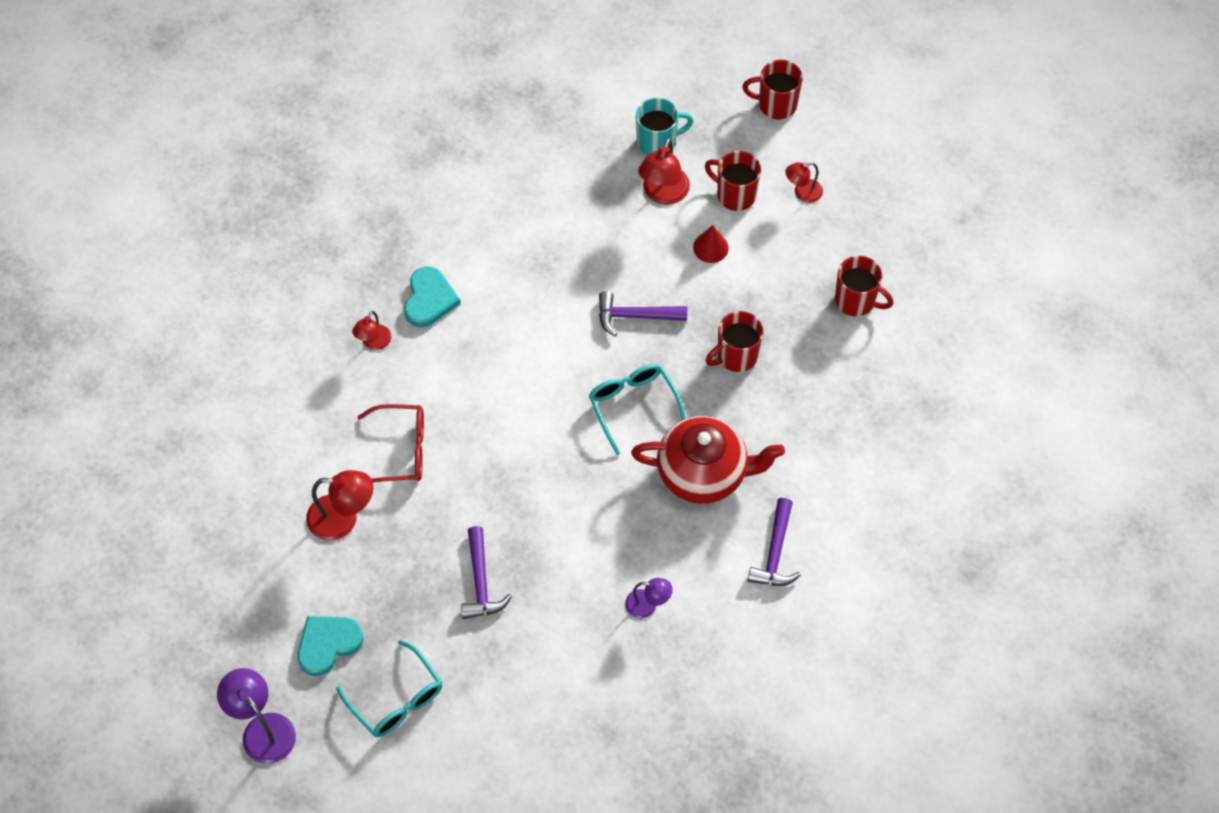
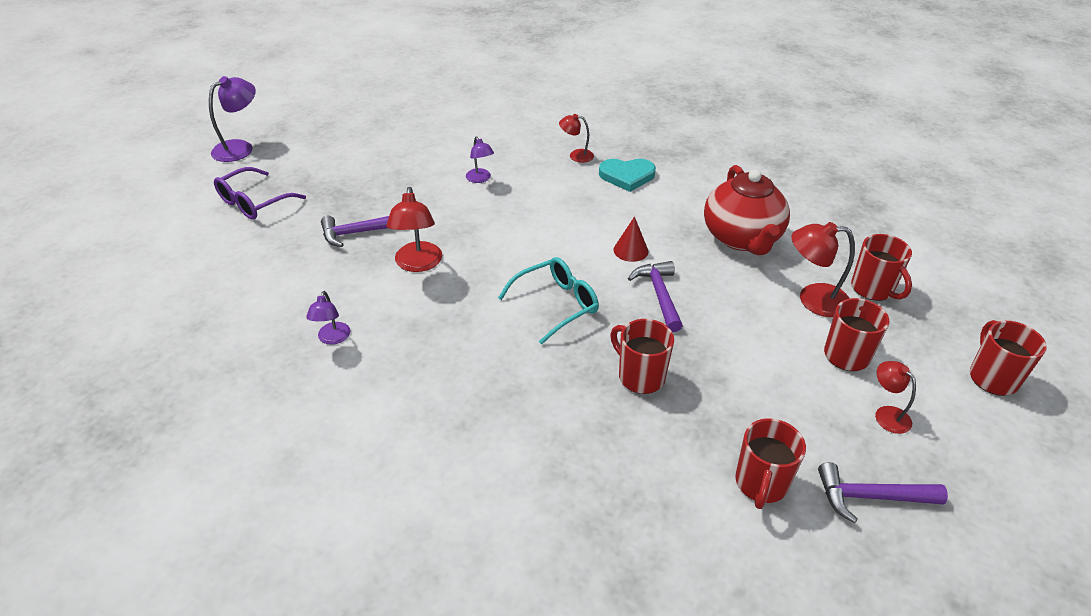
camera: 80 degrees right, 20 degrees down
(328, 644) = (306, 166): turquoise heart -> none
(343, 519) = (415, 160): red lamp -> red lamp (418, 264)
(397, 699) = (253, 203): turquoise glasses -> purple glasses
(401, 450) = (480, 179): red glasses -> purple lamp
(657, 142) = (873, 289): turquoise mug -> red mug
(704, 473) = (488, 365): red teapot -> red teapot (741, 238)
(710, 247) = (768, 342): red cone -> red cone (630, 250)
(775, 553) = (395, 436): purple hammer -> purple hammer (870, 497)

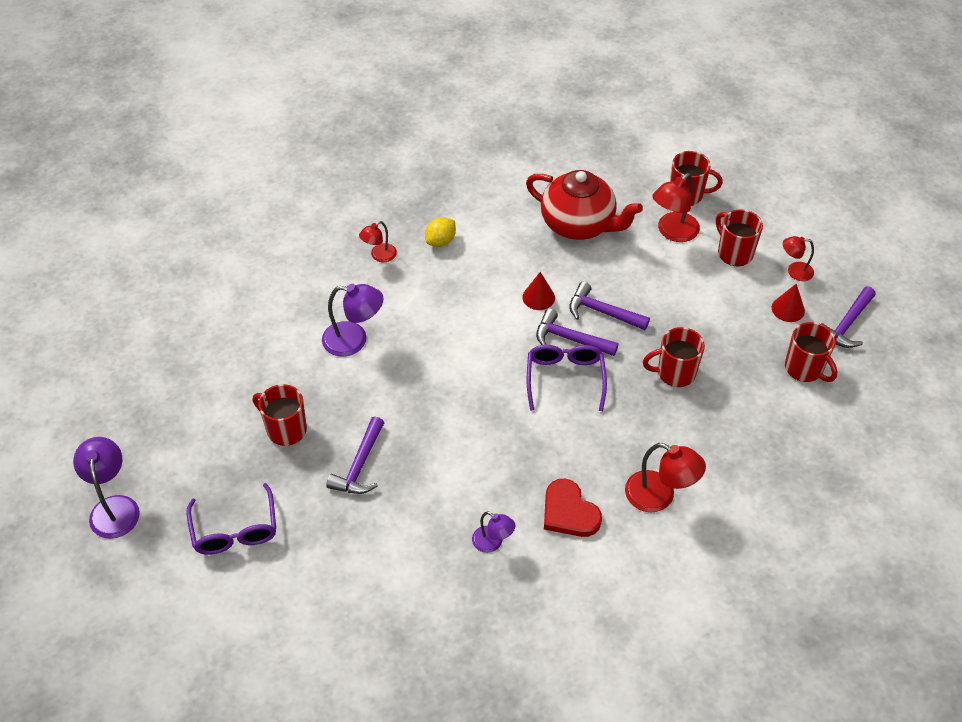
camera: 55 degrees left, 10 degrees up
(403, 373) = (569, 512): none -> red heart
(418, 264) = (442, 443): red lamp -> red lamp (659, 496)
(480, 179) = (354, 340): purple lamp -> purple lamp, size x1.65
(556, 304) = (565, 378): turquoise glasses -> purple glasses
(605, 288) = (570, 339): none -> purple hammer
(627, 176) = (441, 241): turquoise heart -> yellow lemon
(827, 431) = (788, 309): none -> red cone
(992, 378) = (802, 201): red mug -> red mug (285, 429)

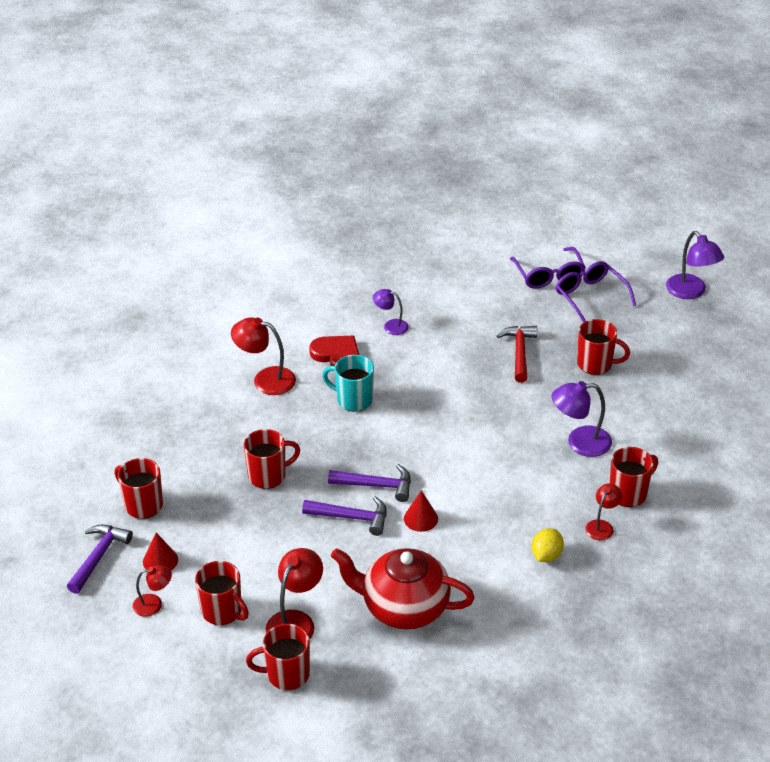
camera: 165 degrees right, 10 degrees down
(338, 279) = (629, 493): none -> red mug
(359, 466) = (519, 352): purple hammer -> red hammer
(565, 378) = (370, 450): purple glasses -> purple glasses (549, 275)
(566, 445) = (353, 400): none -> turquoise mug

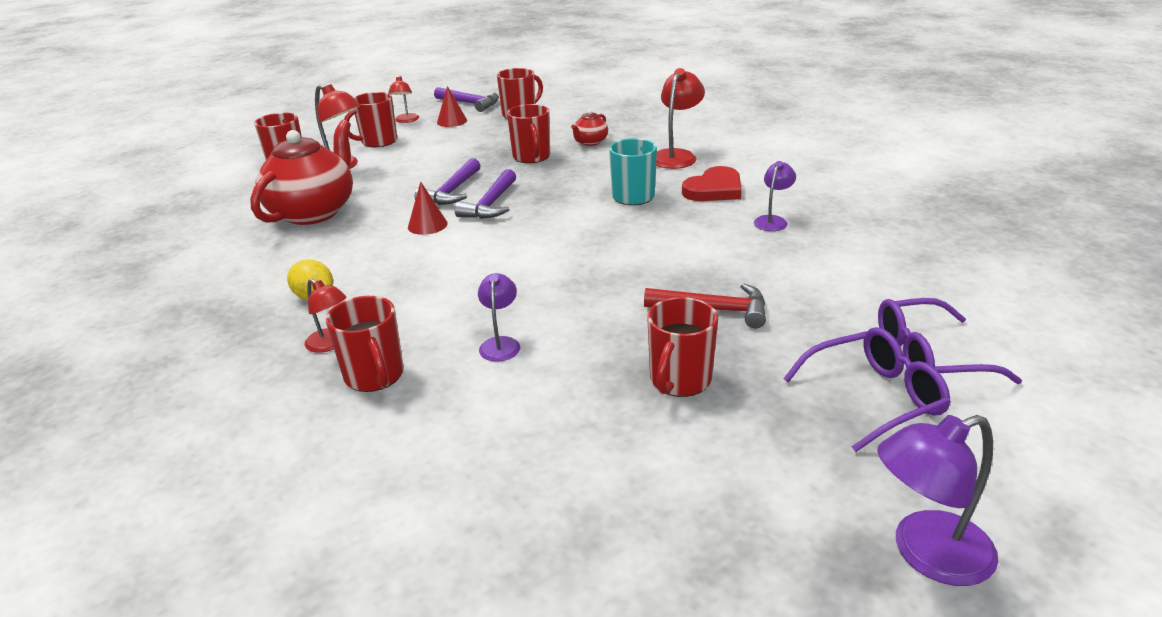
camera: 100 degrees right, 10 degrees down
(230, 439) = (590, 142): none -> red teapot
(580, 442) = (501, 344): purple lamp -> purple lamp, size x0.61

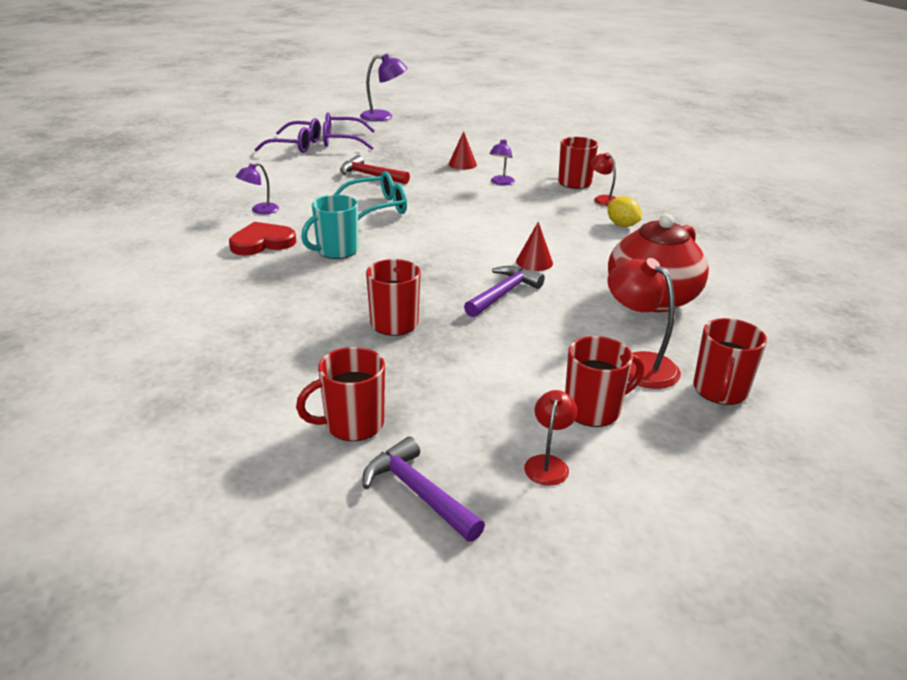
camera: 165 degrees left, 0 degrees up
(452, 121) = (469, 436): red cone -> red cone (462, 164)
(490, 204) = (470, 270): purple hammer -> none
(590, 142) = (308, 331): red teapot -> none
(644, 254) = (377, 208): none -> turquoise glasses
(676, 156) = (241, 286): red lamp -> none
(679, 380) = (419, 157): red mug -> none

